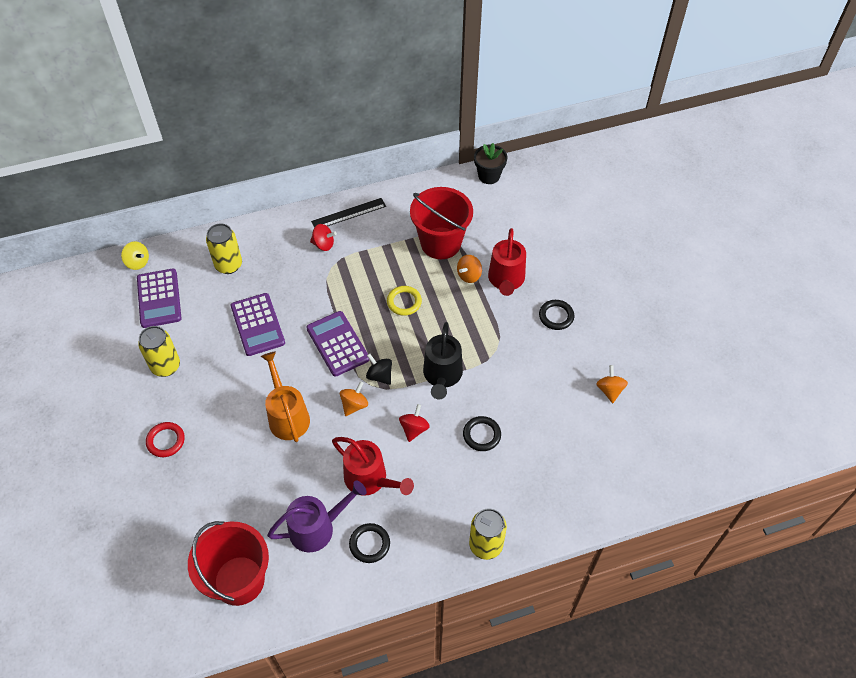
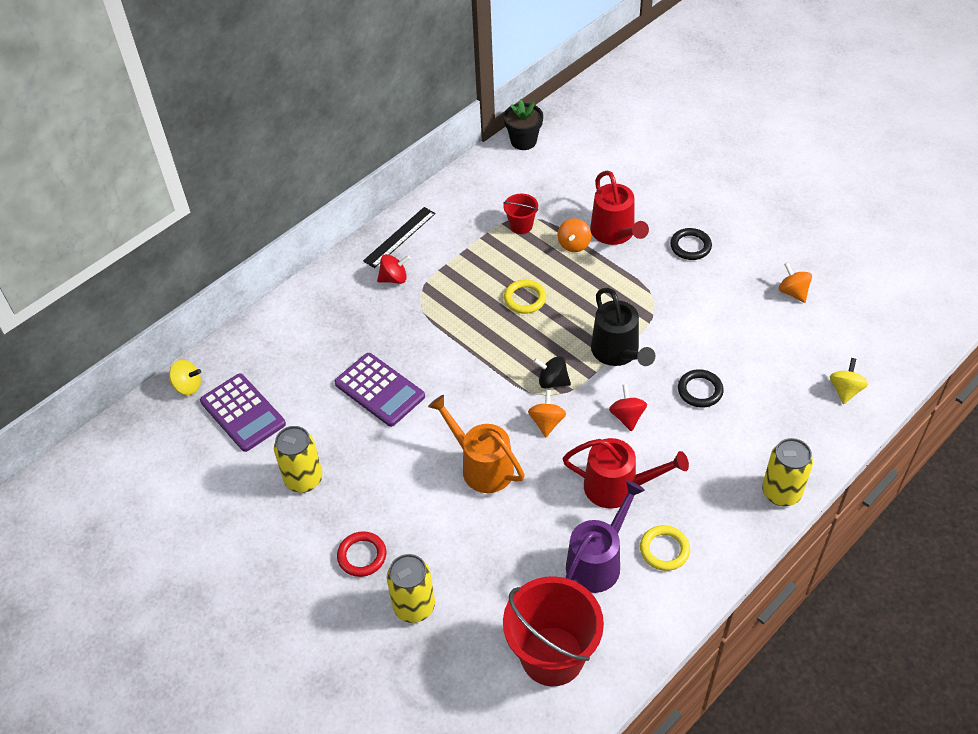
camera: 25 degrees left, 5 degrees down
(228, 265) = (300, 344): yellow can -> yellow can (414, 606)
(337, 344) = (483, 370): purple calculator -> none
(369, 544) = (664, 550): black ring -> yellow ring
(440, 243) = (521, 226): red bucket -> red bucket, size x0.47
(593, 489) = (845, 390): none -> yellow spinning top

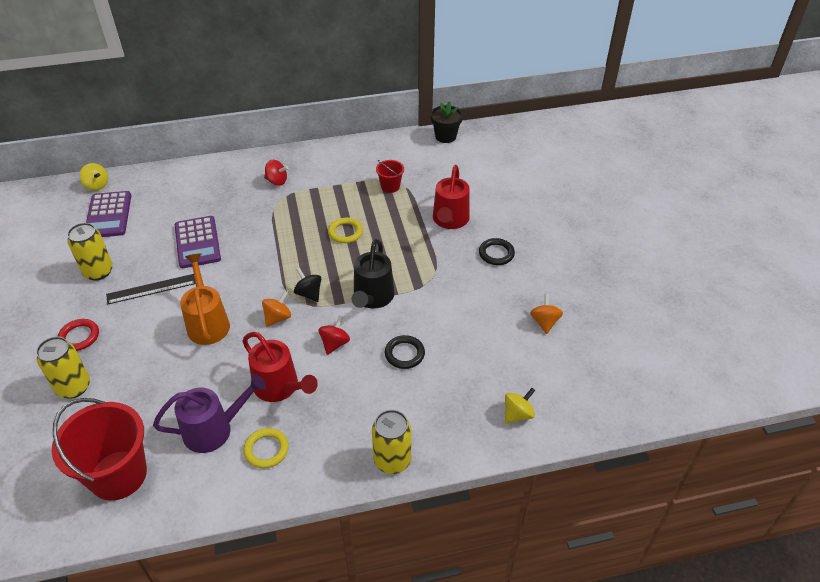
camera: 30 degrees right, 5 degrees down
(399, 237) = (306, 158): black ruler -> black ruler (151, 289)
(574, 244) = (413, 214): orange spinning top -> none

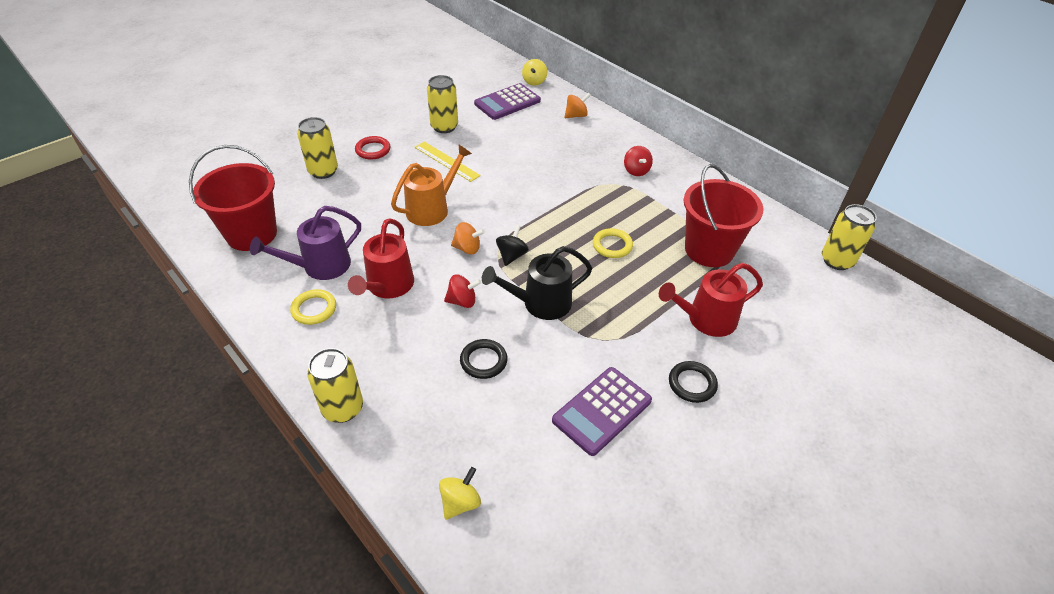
camera: 60 degrees right, 0 degrees up
(151, 289) = (446, 161): black ruler -> yellow ruler
(197, 242) = (518, 161): purple calculator -> purple calculator (602, 411)
(214, 429) = (320, 266): purple watering can -> purple watering can turned 105 degrees clockwise
(390, 186) = (709, 250): red bucket -> red bucket, size x2.13
(445, 136) = (837, 260): black flower pot -> yellow can
(517, 414) = (460, 502): yellow spinning top -> yellow spinning top turned 75 degrees counterclockwise
(544, 322) = (620, 478): orange spinning top -> orange spinning top (576, 115)

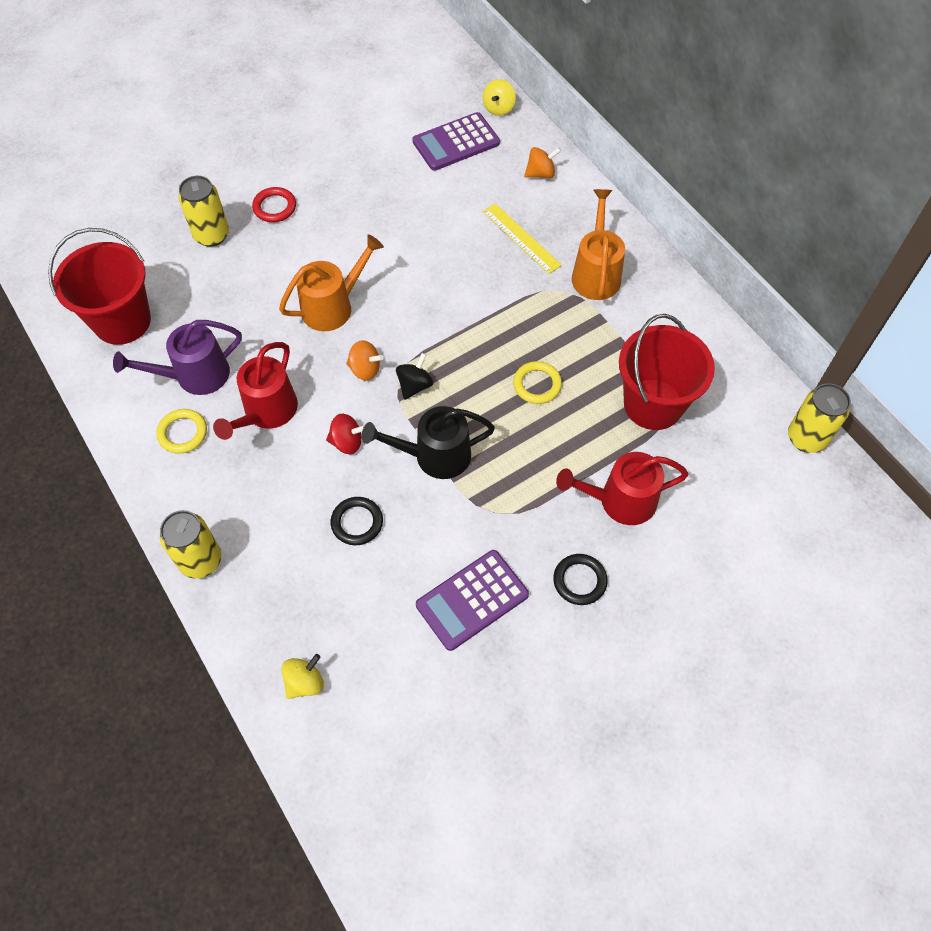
camera: 10 degrees right, 15 degrees up
(444, 127) = (368, 177): yellow can -> none
(446, 161) = (362, 234): yellow ruler -> yellow ruler (521, 238)
(636, 171) = (596, 273): red spinning top -> orange watering can

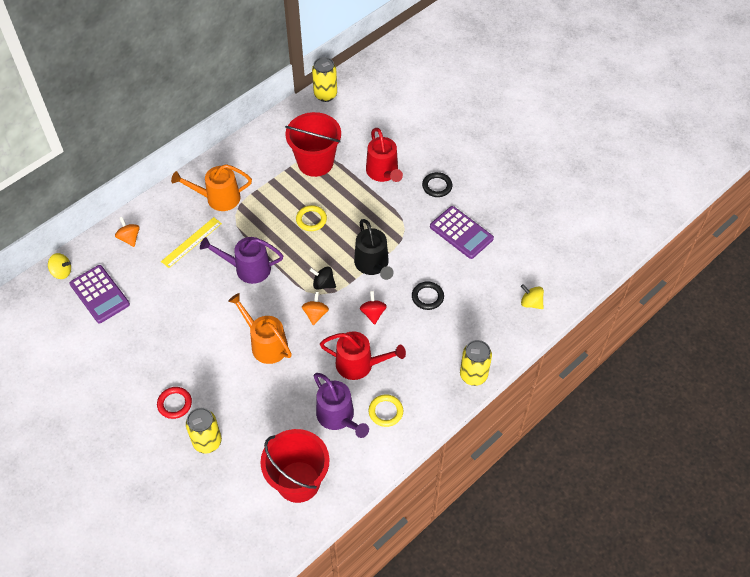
camera: 100 degrees left, 5 degrees down
(462, 297) = (247, 268): none -> purple watering can

